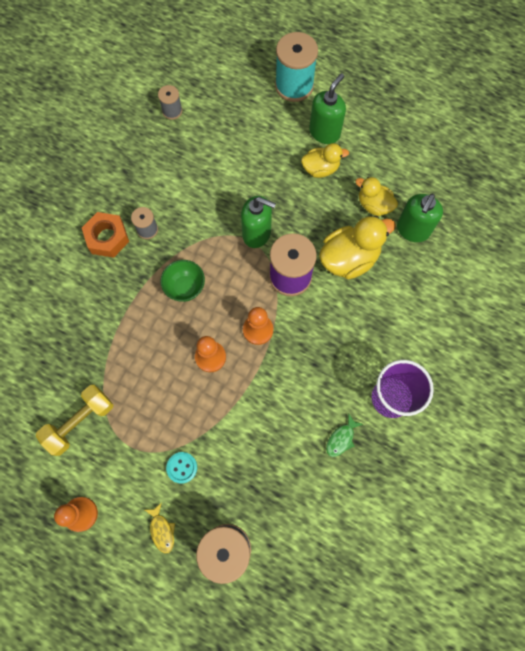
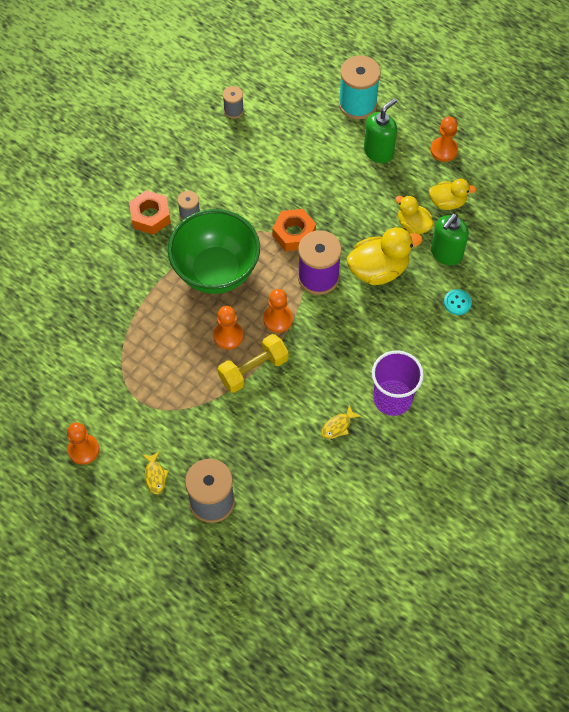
camera: 10 degrees right, 10 degrees down
(80, 422) = (96, 372): yellow dumbbell -> yellow dumbbell (253, 369)
(182, 467) = (183, 426): turquoise button -> turquoise button (457, 303)
(185, 287) = (216, 271): green bowl -> green bowl, size x2.16
(257, 233) = (294, 234): green soap dispenser -> orange nut
(320, 168) = (368, 184): yellow duck -> yellow duck (447, 202)
(341, 439) = (338, 426): green fish -> yellow fish
(388, 121) = (444, 150): none -> orange pawn

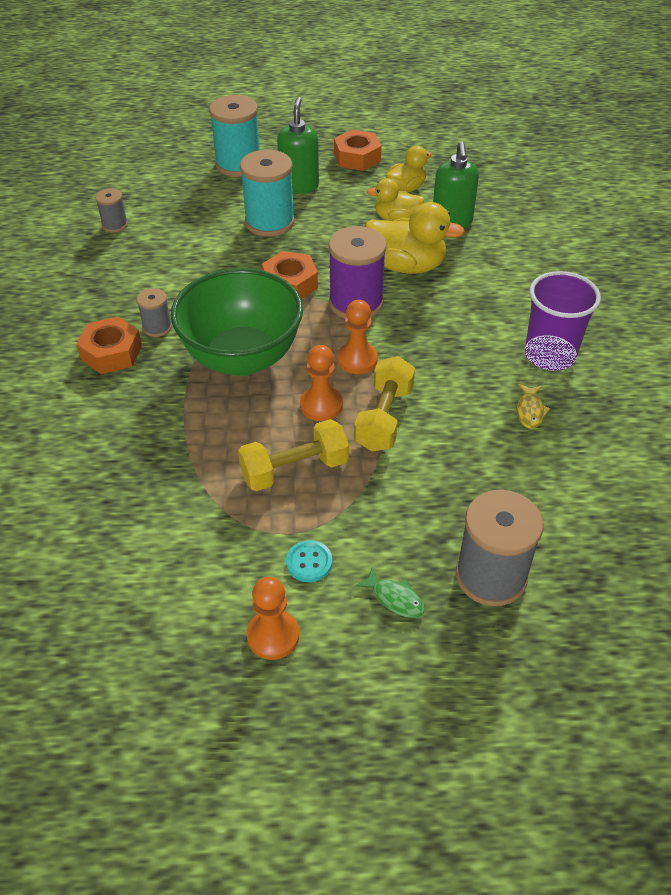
camera: 40 degrees left, 15 degrees down
(155, 476) = (395, 598): yellow fish -> green fish
(176, 366) = (294, 470): none -> yellow dumbbell
(329, 172) = (269, 222): none -> turquoise spool
(378, 269) = (406, 266): yellow duck -> yellow duck turned 75 degrees clockwise
(444, 150) = (357, 157): orange pawn -> orange nut
(457, 303) = (508, 250): turquoise button -> turquoise button (309, 562)

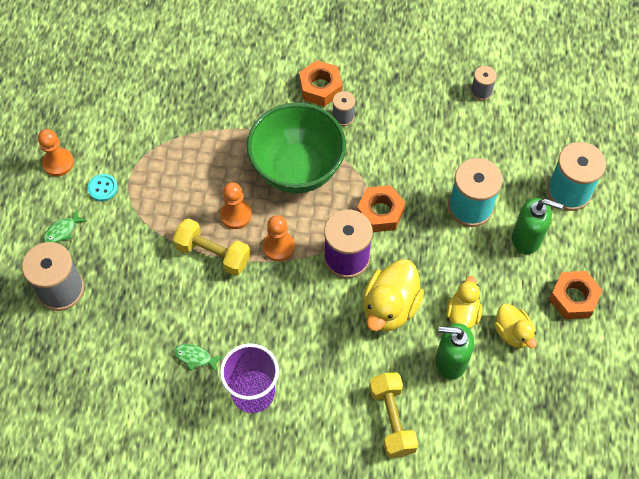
camera: 100 degrees right, 15 degrees up
(294, 470) = (179, 190): yellow dumbbell -> yellow dumbbell (392, 419)
(530, 411) = (195, 357): yellow fish -> green fish

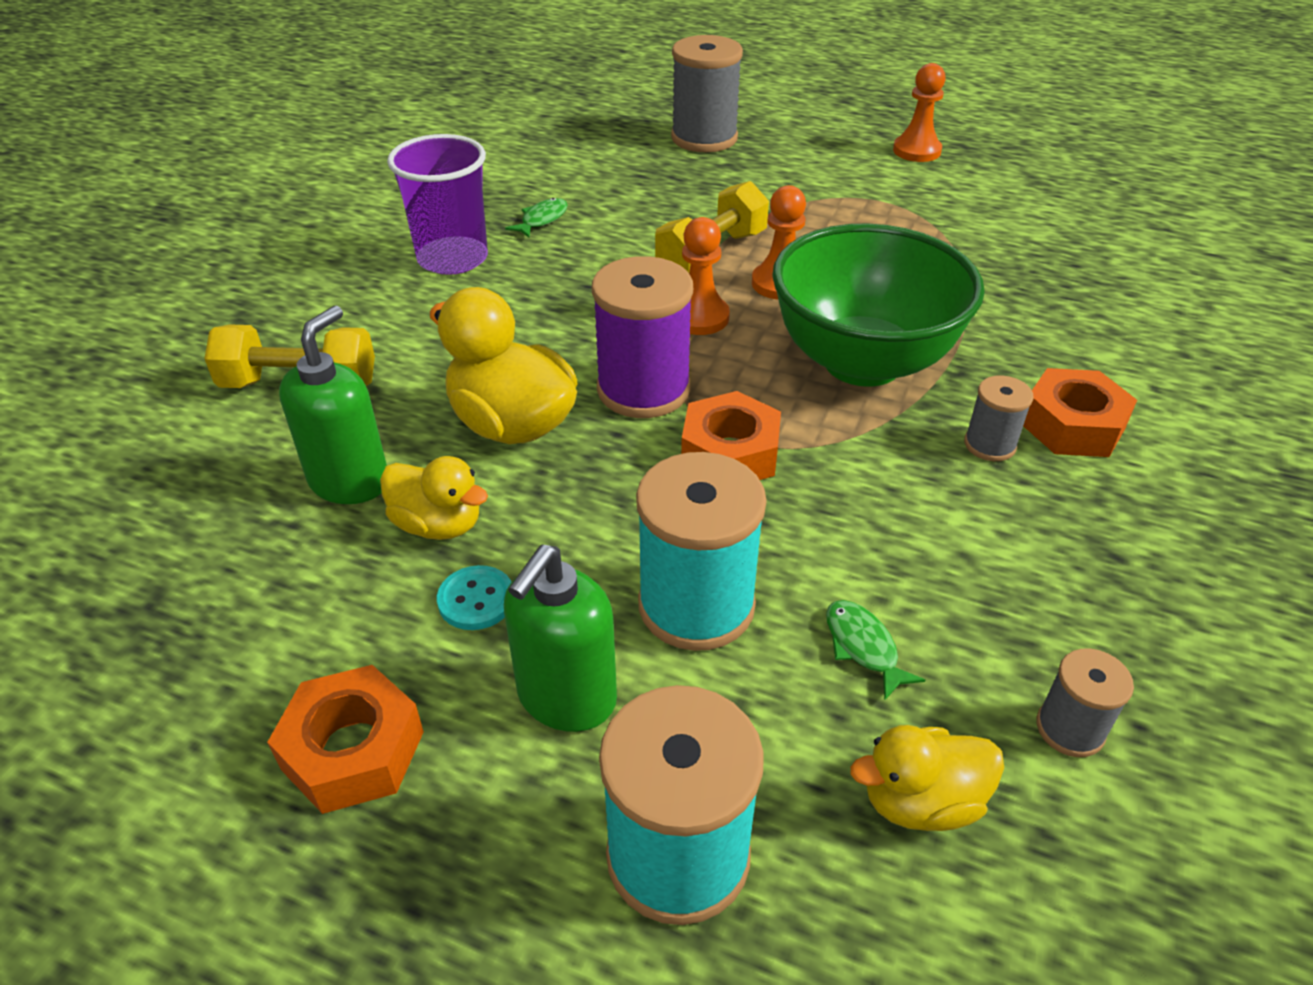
camera: 105 degrees right, 20 degrees down
(62, 231) = (797, 145): green fish -> green fish (863, 647)
(102, 188) = (864, 178): turquoise button -> turquoise button (476, 600)
(512, 332) = (344, 597): yellow duck -> yellow duck (920, 801)

